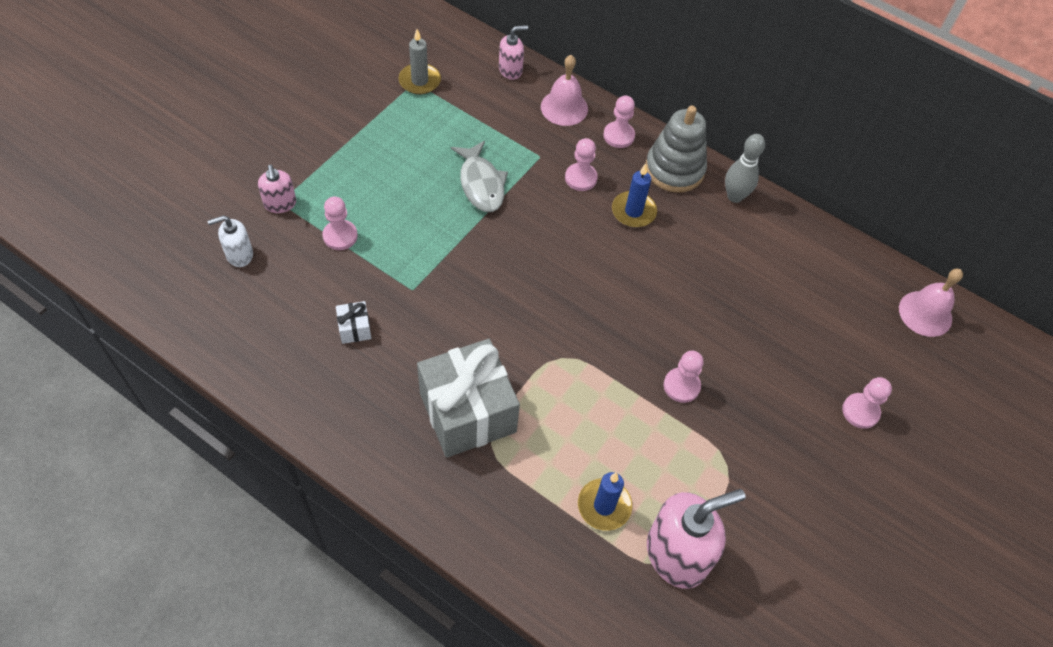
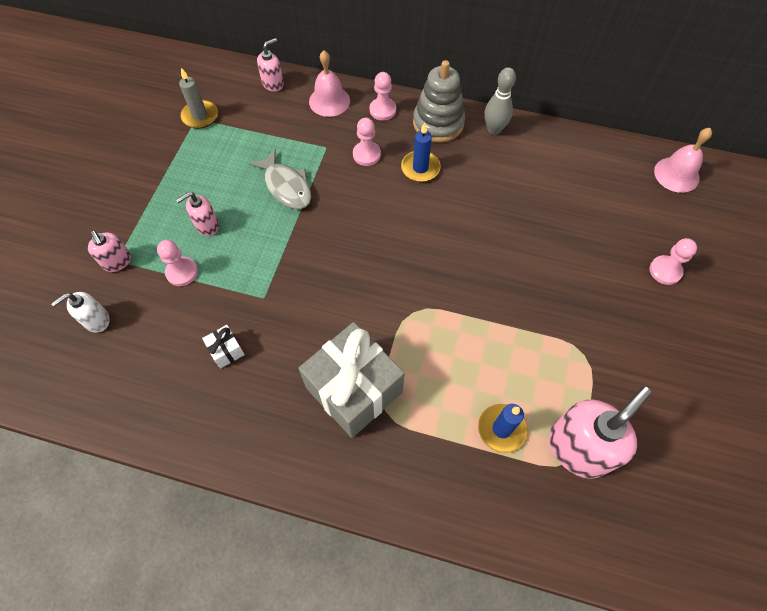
camera: 15 degrees left, 5 degrees up
(383, 197) = (207, 225): none -> pink soap dispenser
(681, 386) = (520, 301): pink pawn -> none

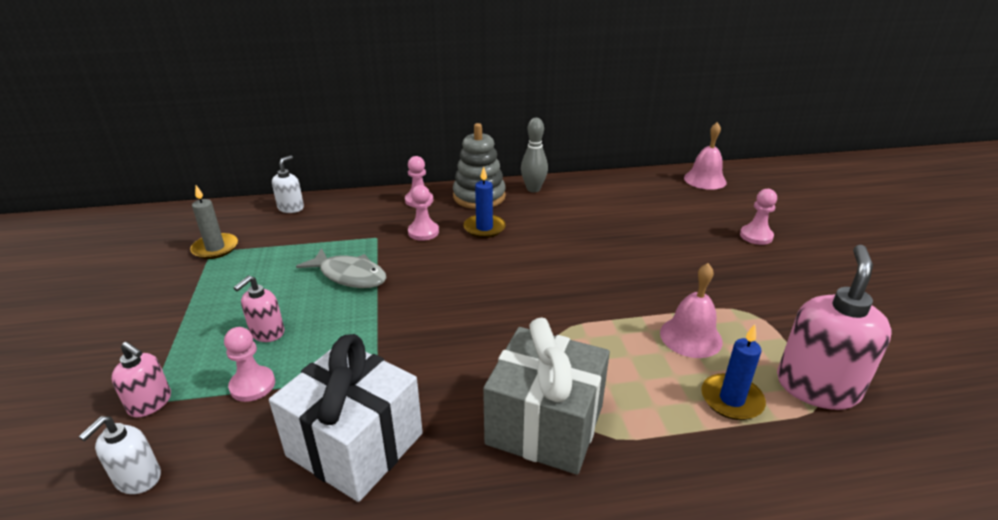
camera: 25 degrees left, 30 degrees down
(226, 350) = (355, 444): white gift -> white gift, size x2.46
(273, 84) = (291, 208): pink soap dispenser -> white soap dispenser
(329, 101) = (360, 206): pink bell -> pink bell (691, 337)

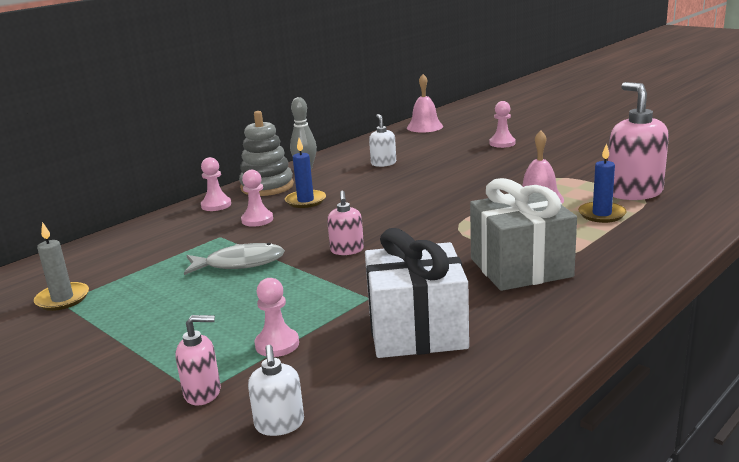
camera: 35 degrees left, 10 degrees down
(267, 333) = (230, 317): pink soap dispenser -> pink soap dispenser (347, 250)
(291, 208) = (92, 250): white soap dispenser -> white soap dispenser (383, 163)

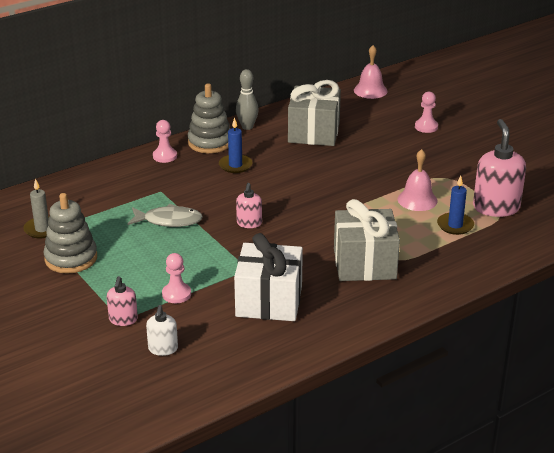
camera: 10 degrees right, 10 degrees up
(108, 326) = (71, 258): none -> grey stacking toy
(203, 393) = (123, 320): pink soap dispenser -> pink soap dispenser turned 90 degrees clockwise
(257, 220) = (192, 179): pink pawn -> none
(383, 163) = (314, 133): white soap dispenser -> grey gift

